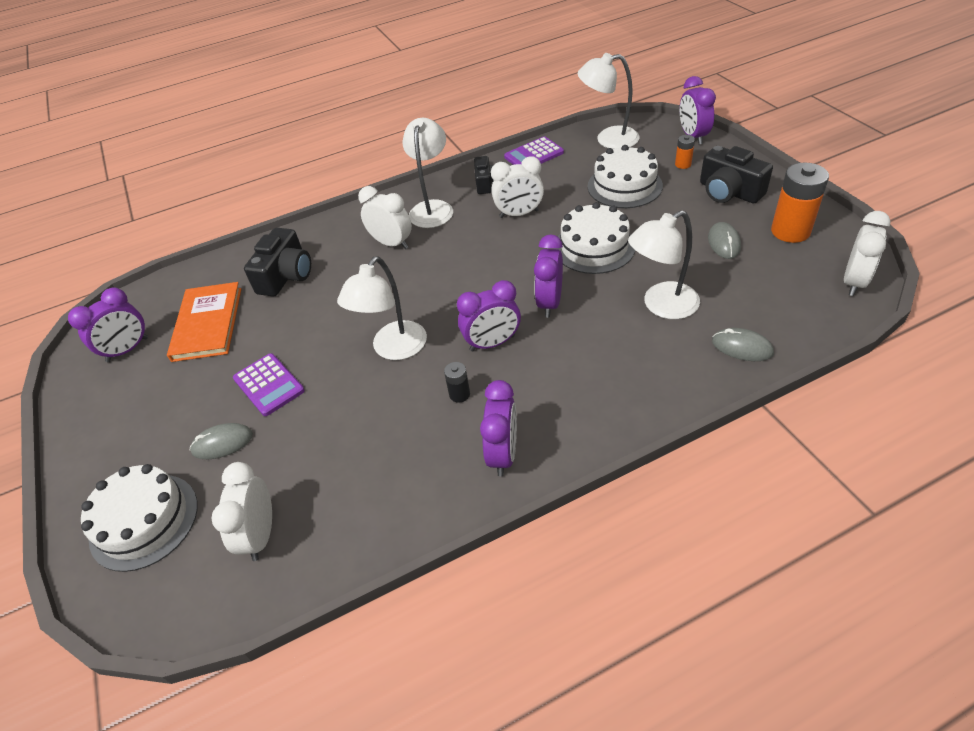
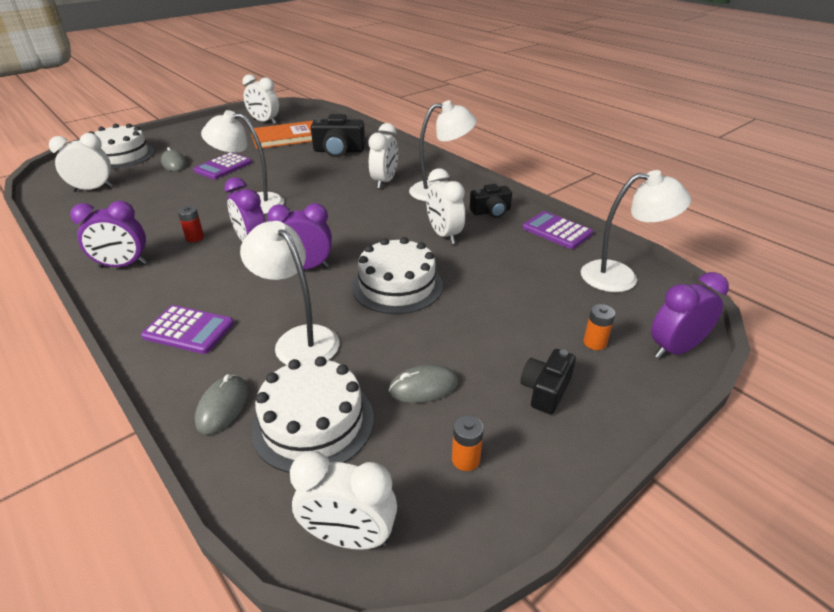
camera: 70 degrees right, 10 degrees down
(128, 350) = (264, 122): purple clock -> white clock
(459, 394) = (195, 238): black battery -> red battery
(608, 139) = (621, 277): white lamp -> white lamp turned 105 degrees clockwise
(624, 186) = (522, 297): white cake -> white cake (313, 422)
(638, 379) = (189, 330): none -> purple calculator
(729, 192) = (545, 390): black camera -> black camera, size x0.64
(790, 231) = (465, 459): orange battery -> orange battery, size x0.48

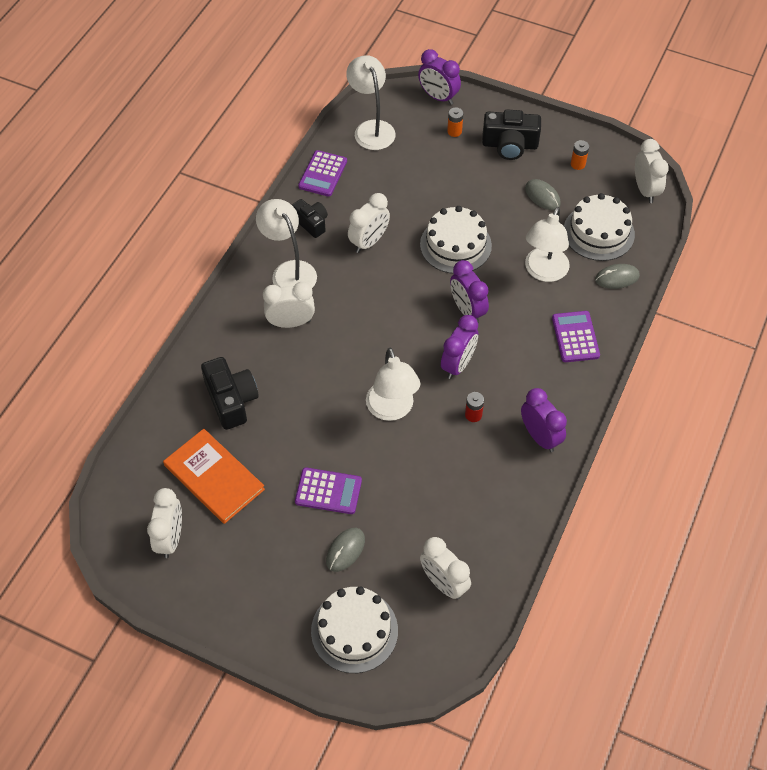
camera: 115 degrees left, 20 degrees up
(545, 390) = (509, 145): black camera -> black camera, size x1.56

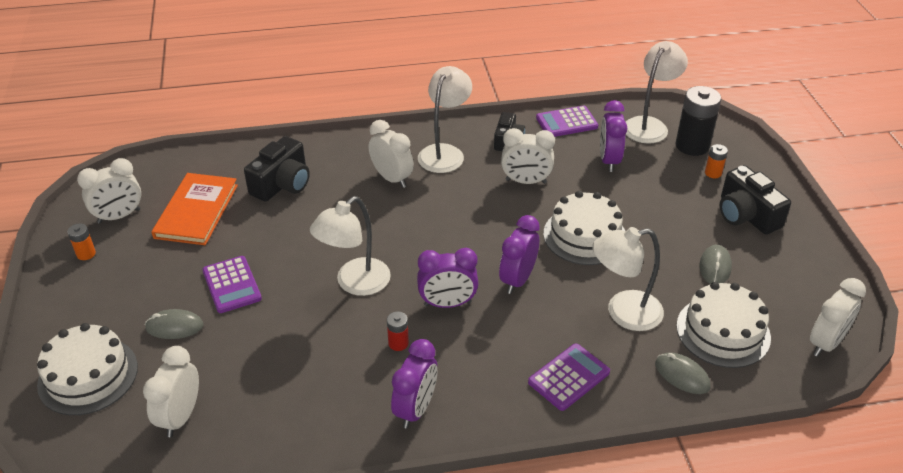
camera: 55 degrees right, 15 degrees down
(416, 121) = (692, 145): none -> black battery
(438, 97) = (737, 145): purple clock -> purple clock (609, 160)
(578, 164) = (788, 273): orange battery -> orange battery (86, 254)

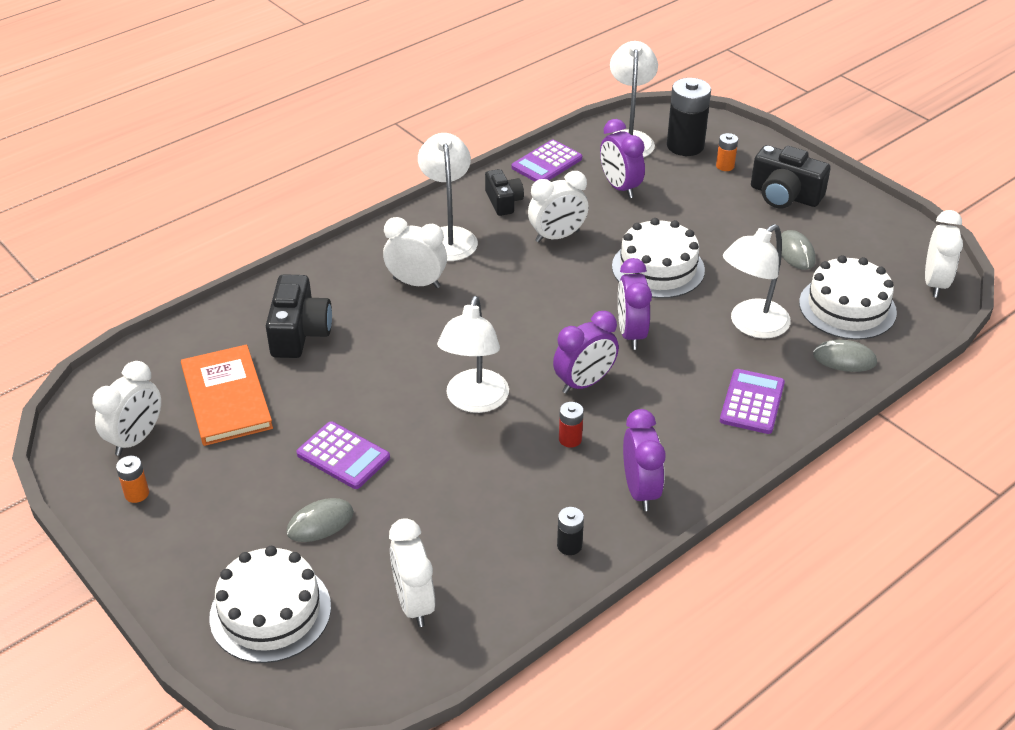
camera: 30 degrees left, 0 degrees up
(324, 427) = (569, 545): none -> black battery

